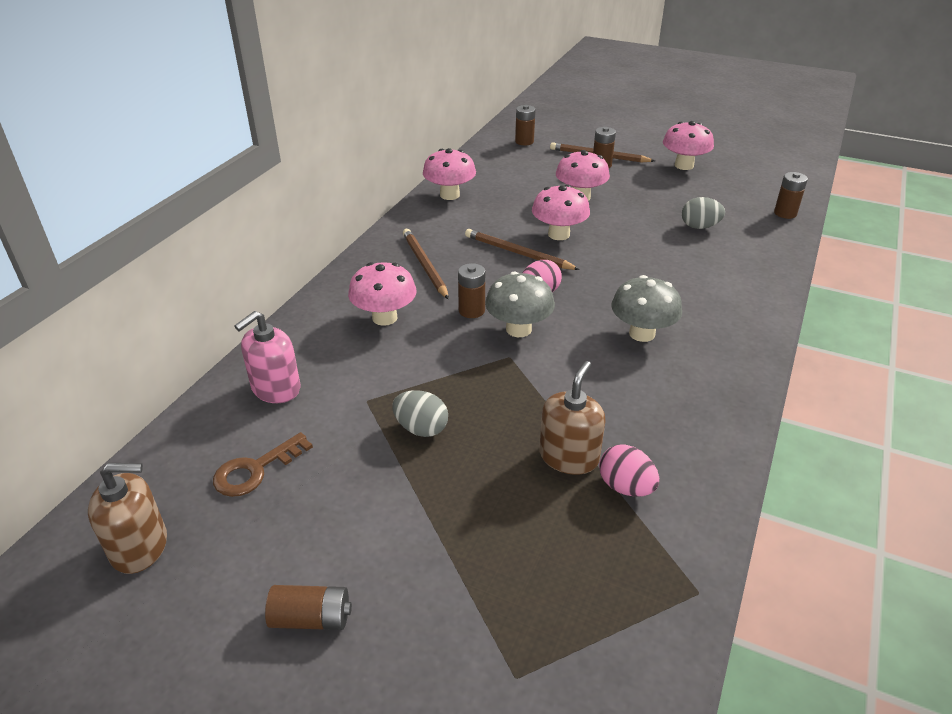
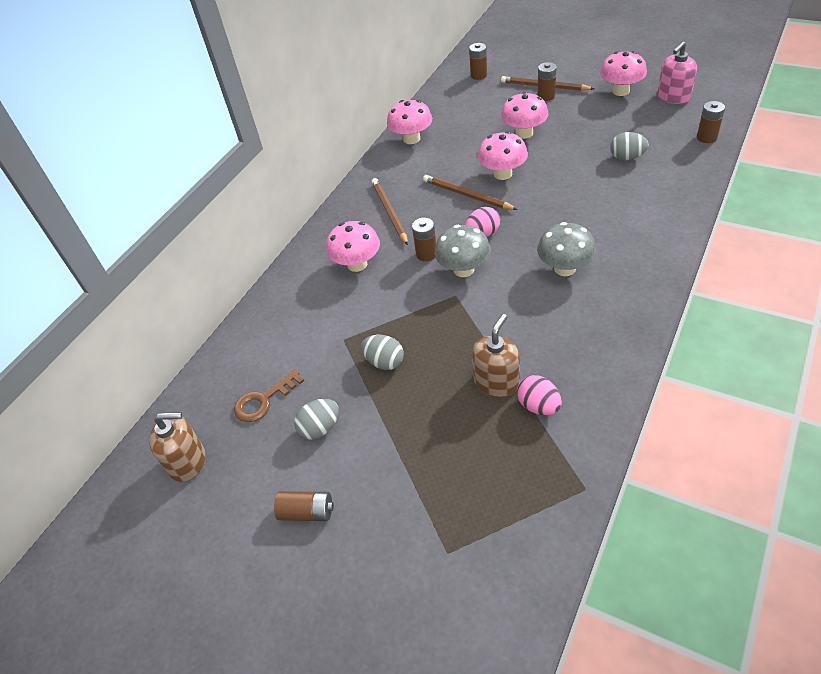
camera: 10 degrees right, 10 degrees up
(276, 388) = (275, 332): pink soap dispenser -> pink soap dispenser (673, 97)
(333, 507) = (320, 428): none -> grey egg

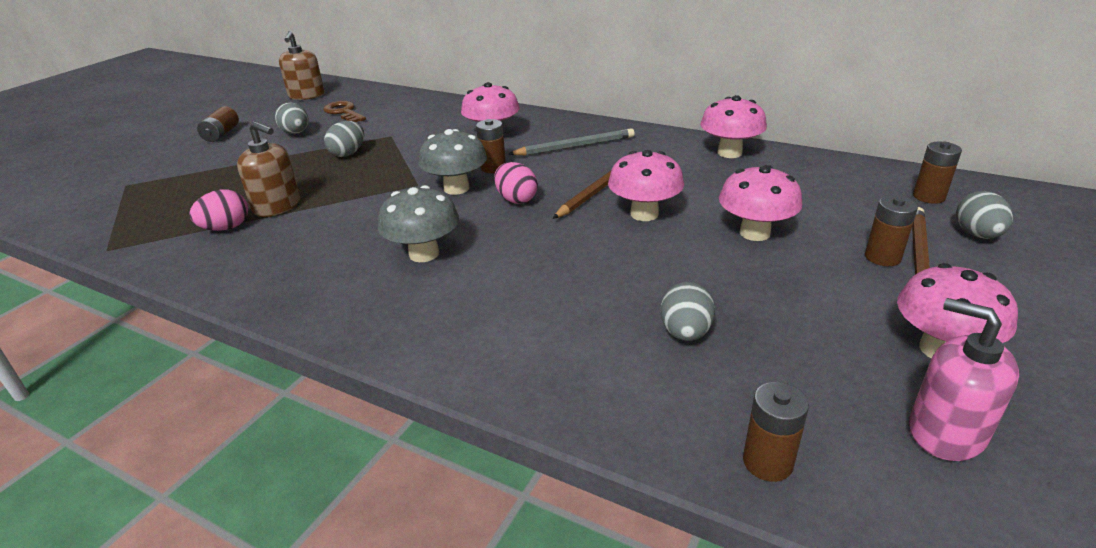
camera: 85 degrees right, 15 degrees down
(389, 212) = (575, 146): brown pencil -> grey pencil
(520, 68) = (977, 235): none -> grey egg

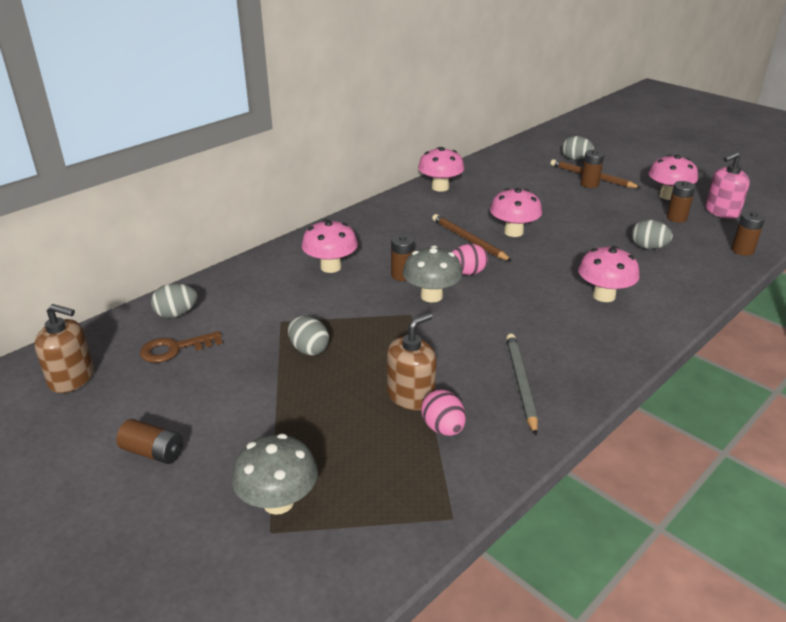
camera: 75 degrees left, 0 degrees up
(296, 133) = (212, 386): grey egg -> grey egg (176, 314)
(424, 254) = (535, 320): grey mushroom -> grey mushroom (278, 502)
(575, 146) = (386, 236): grey pencil -> grey pencil (520, 383)
(754, 233) = (552, 206): pink mushroom -> pink mushroom (604, 296)
(928, 197) = (531, 156): brown battery -> brown battery (676, 218)

